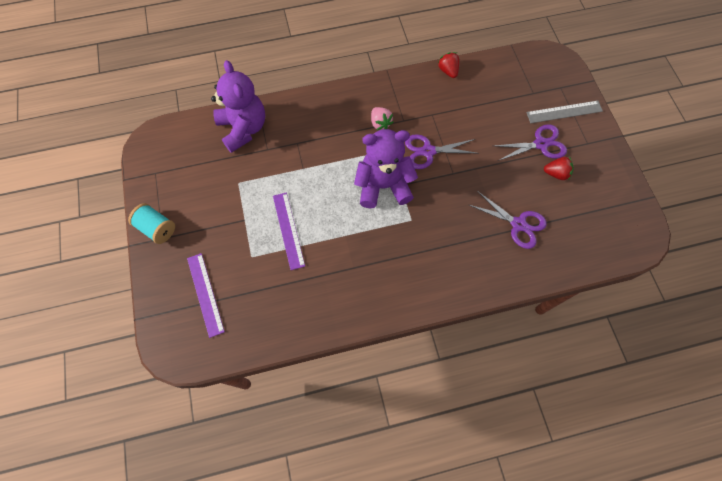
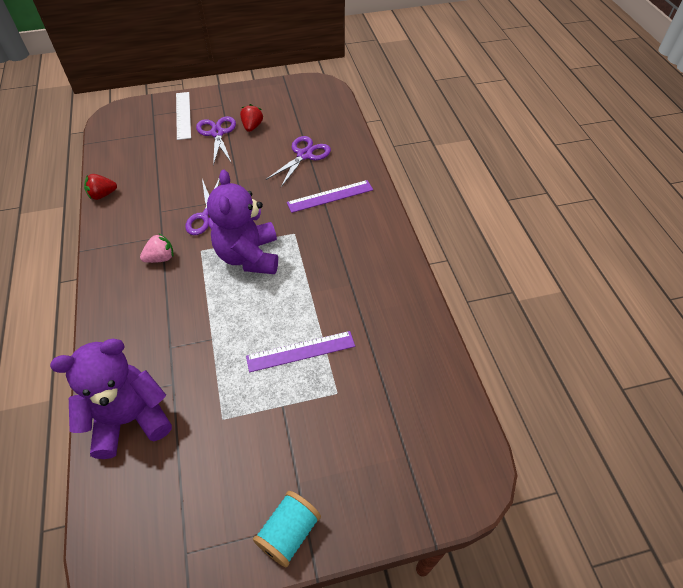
camera: 90 degrees left, 15 degrees down
(205, 294) = (391, 446): purple ruler -> purple ruler (330, 196)
(564, 112) = (183, 115): grey ruler -> white ruler

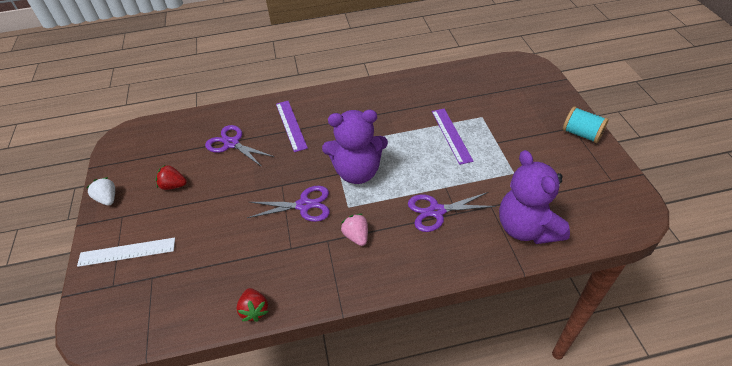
camera: 85 degrees left, 5 degrees down
(217, 133) = (175, 214): purple scissors -> purple scissors (436, 211)
(243, 93) = (108, 199): none -> white strawberry

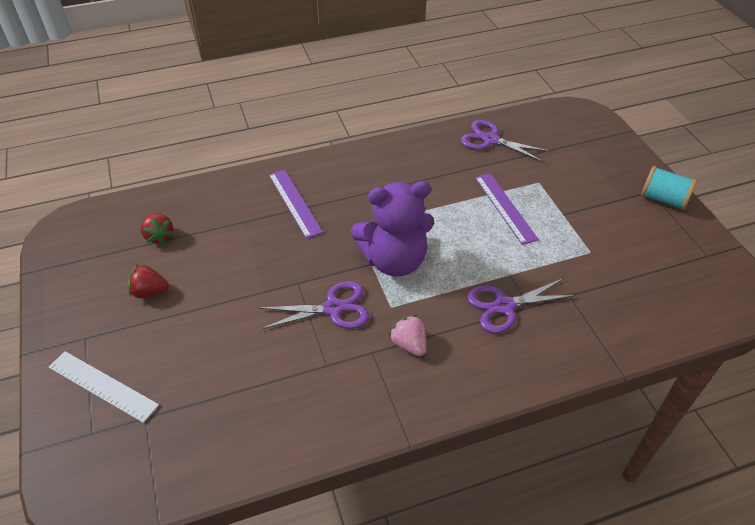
camera: 10 degrees left, 0 degrees up
(108, 199) = (59, 315): white strawberry -> none
(127, 252) = (102, 386): white ruler -> white ruler turned 45 degrees clockwise
(232, 143) = (219, 231): purple scissors -> purple scissors (490, 140)
(254, 310) = (294, 450): red strawberry -> red strawberry (159, 236)
(526, 228) = (618, 320): purple teddy bear -> none

